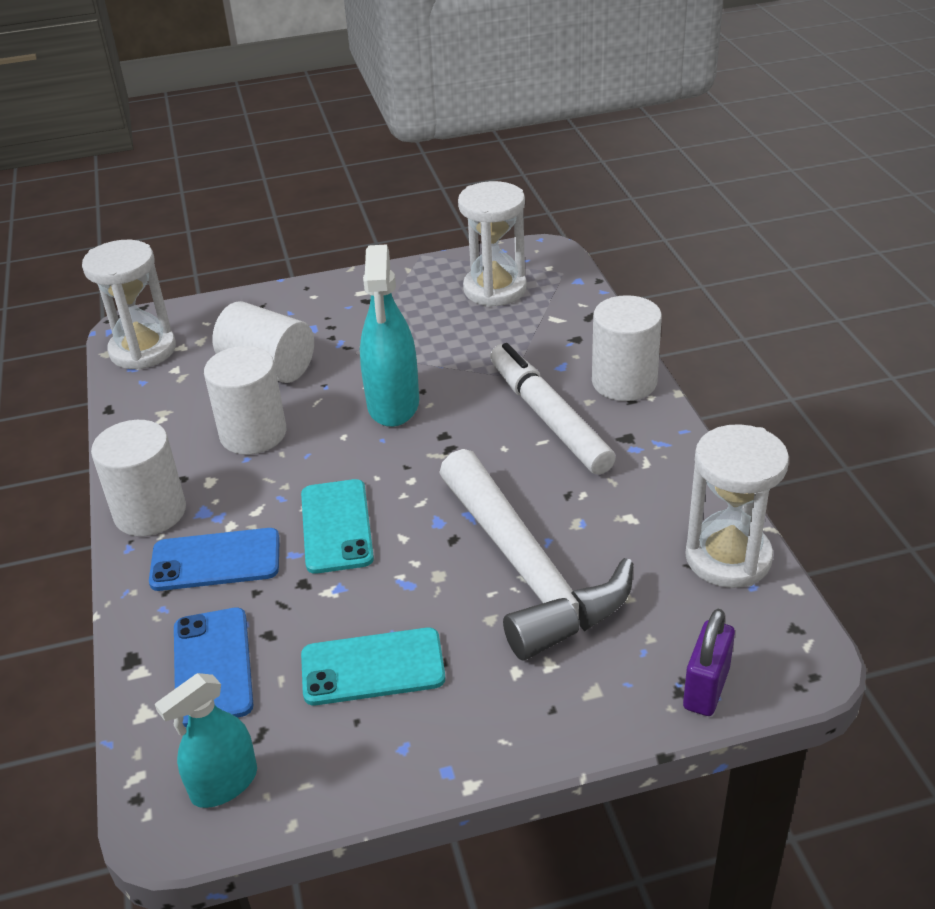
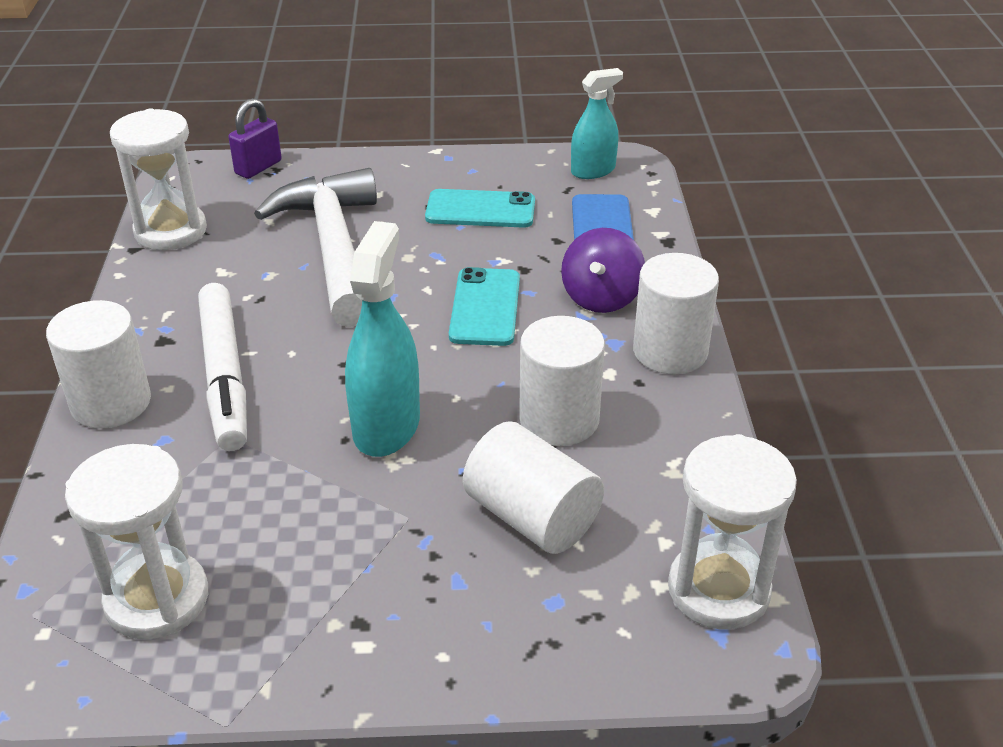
camera: 170 degrees left, 0 degrees up
(215, 560) = (601, 298): blue phone -> purple spinning top

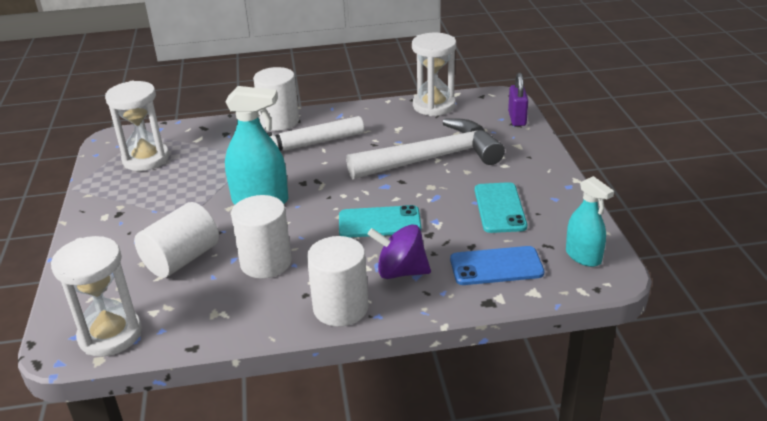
camera: 85 degrees right, 5 degrees down
(258, 167) = (517, 119): purple padlock -> purple padlock turned 60 degrees clockwise

